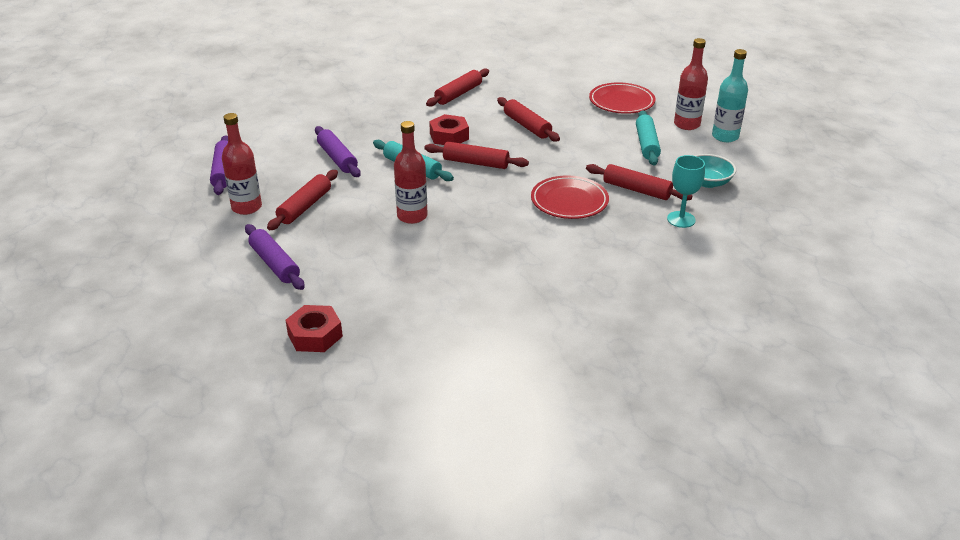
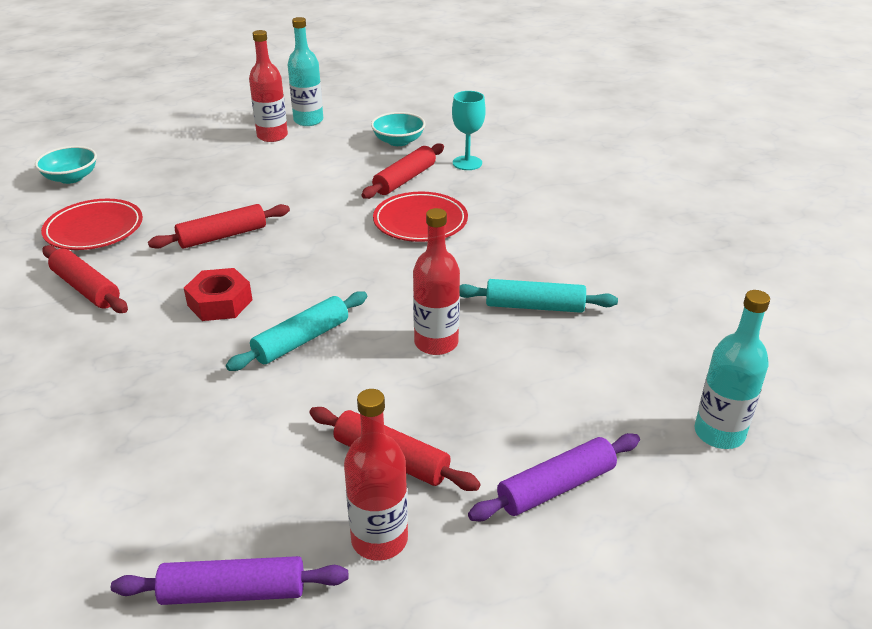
camera: 85 degrees left, 0 degrees up
(315, 335) = (719, 433): red nut -> turquoise bottle
(337, 158) = (242, 423): purple rolling pin -> none
(476, 163) = (307, 282): red rolling pin -> none
(587, 64) = (71, 178): none -> turquoise bowl
(621, 102) = (194, 166): red plate -> red plate (94, 229)
(647, 144) = (307, 163): turquoise rolling pin -> turquoise rolling pin (534, 306)

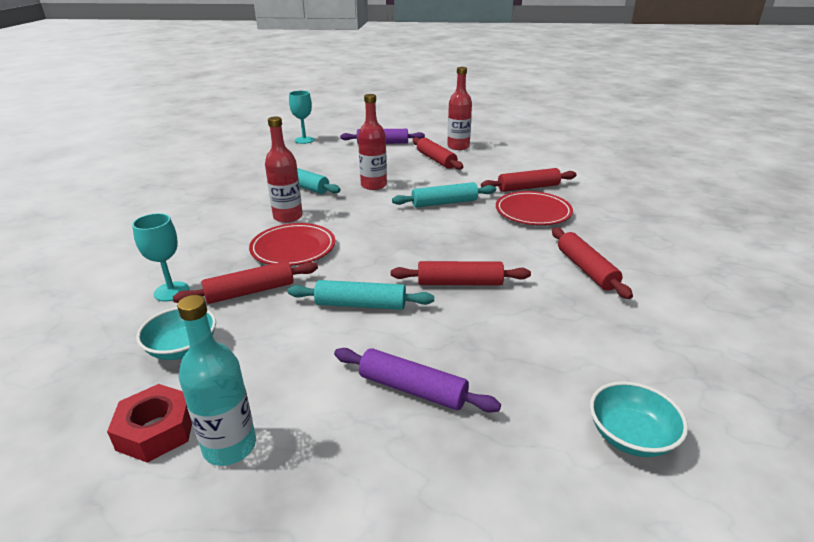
camera: 150 degrees left, 5 degrees down
(94, 229) = (585, 329): red plate -> red plate (533, 212)
(177, 425) = (528, 188): none -> red rolling pin
(220, 302) = (484, 233): red nut -> red nut (156, 430)
(233, 592) = (517, 148): purple rolling pin -> purple rolling pin (413, 389)
(272, 136) = (311, 425): red bottle -> red bottle (288, 217)
(301, 195) = (361, 304): none -> turquoise rolling pin
(719, 433) = (304, 140): turquoise bottle -> turquoise goblet

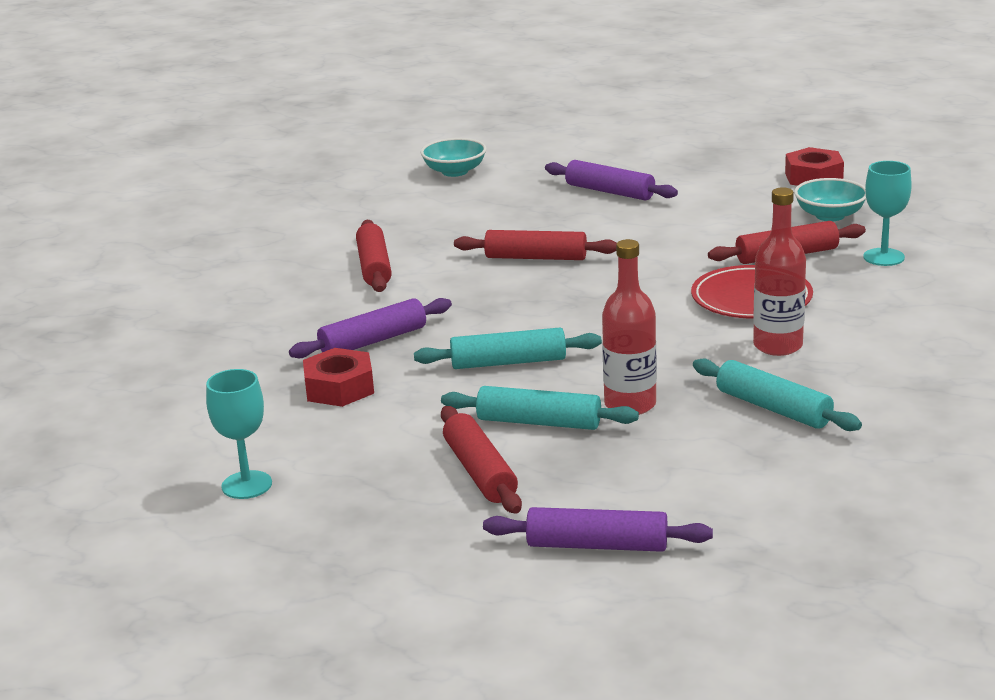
camera: 170 degrees left, 5 degrees down
(230, 446) = (751, 171): turquoise bottle -> none
(304, 140) = (820, 572): turquoise goblet -> turquoise goblet (247, 485)
(361, 304) = (654, 242): turquoise rolling pin -> turquoise rolling pin (539, 422)
(458, 147) = (404, 518): red bottle -> none
(528, 188) = (339, 388): red rolling pin -> red nut
(533, 212) = (373, 341): red plate -> purple rolling pin

